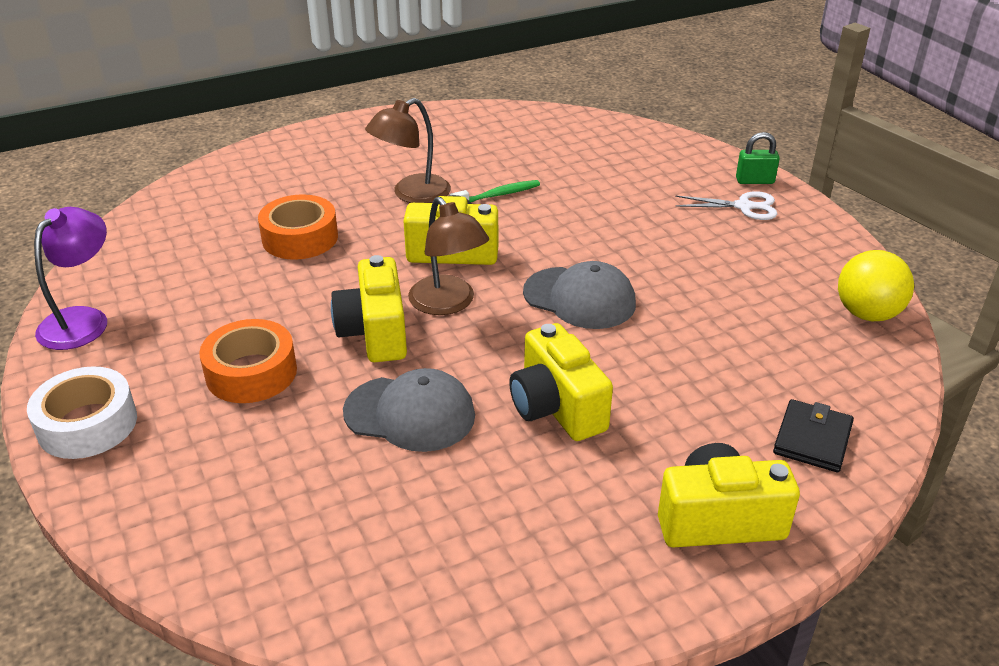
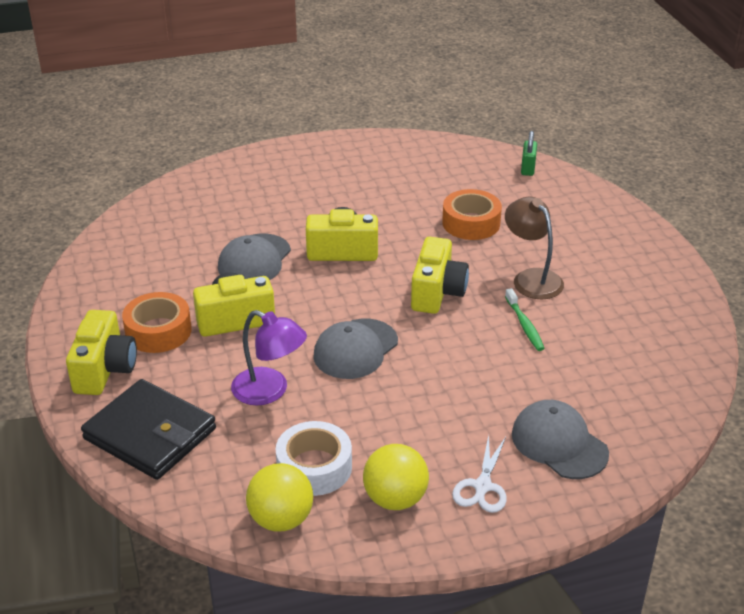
camera: 100 degrees right, 0 degrees up
(82, 320) = (391, 146): purple lamp -> purple lamp (269, 391)
(87, 424) = (291, 155): white tape -> white tape (314, 467)
(251, 373) = (317, 204): orange tape -> orange tape (158, 331)
(448, 304) = (367, 284): brown lamp -> none
(666, 173) = (559, 443): none -> grey cap
(754, 181) = (536, 510): green padlock -> green padlock (528, 168)
(791, 250) = (395, 499): none -> yellow ball
(812, 439) = (150, 434): black wallet -> black wallet, size x1.82

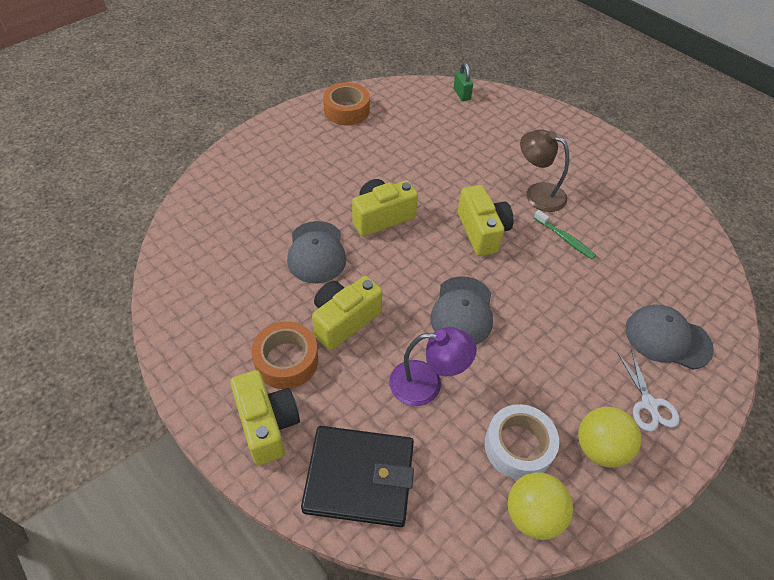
camera: 30 degrees left, 15 degrees up
(471, 223) = (458, 157): orange tape -> orange tape (346, 110)

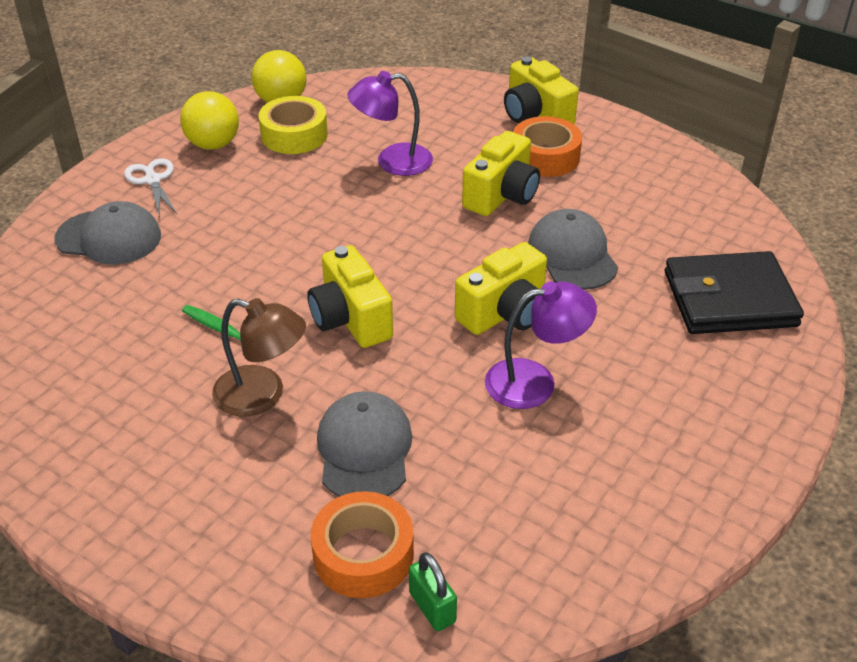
camera: 170 degrees right, 10 degrees down
(346, 110) = (659, 502): orange tape -> orange tape (363, 554)
(359, 477) = (437, 100): black wallet -> black wallet (729, 299)
(381, 173) = (535, 381): none -> purple lamp
(462, 311) = (364, 224): grey cap -> grey cap (364, 449)
(518, 446) = (294, 135): white tape -> yellow tape

